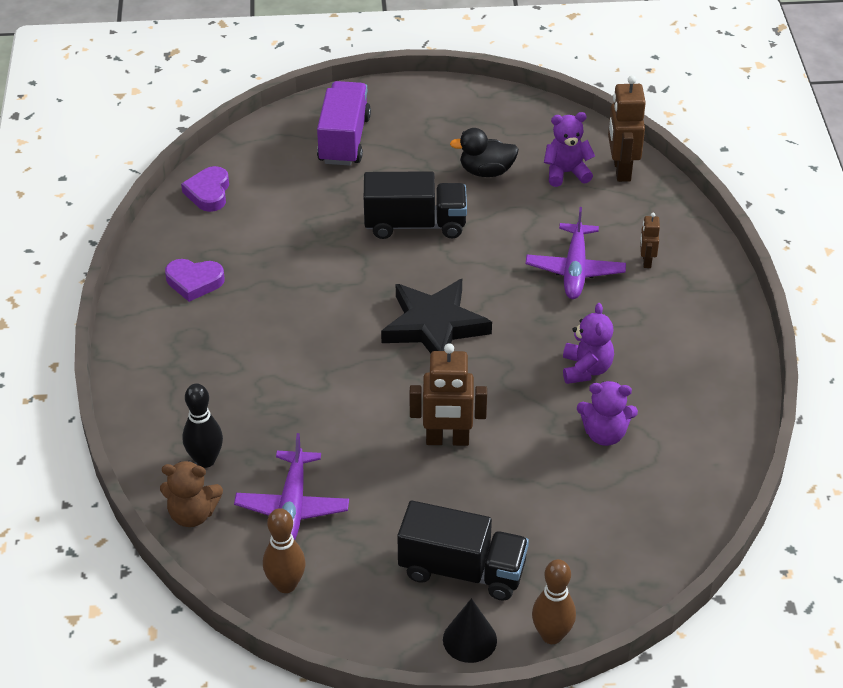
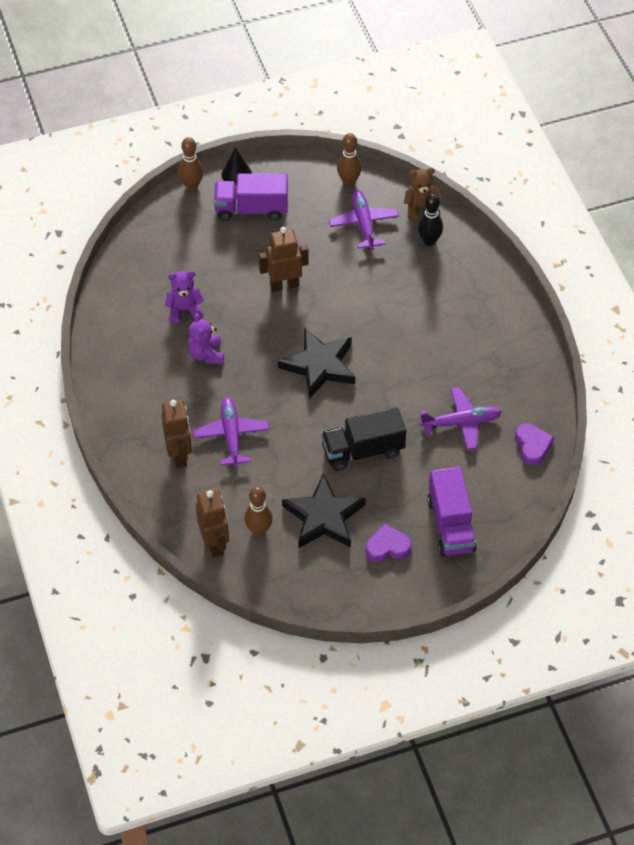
camera: 165 degrees right, 10 degrees up
(194, 282) = (502, 364): purple heart -> purple heart (387, 547)
(281, 230) = (461, 423): none -> purple plane
(462, 570) = (251, 209): black truck -> purple truck
(486, 171) = (324, 517): black duck -> black star
(566, 173) = (259, 530): purple teddy bear -> brown bowling pin
(646, 261) = (179, 455): brown robot -> brown robot, size x1.91

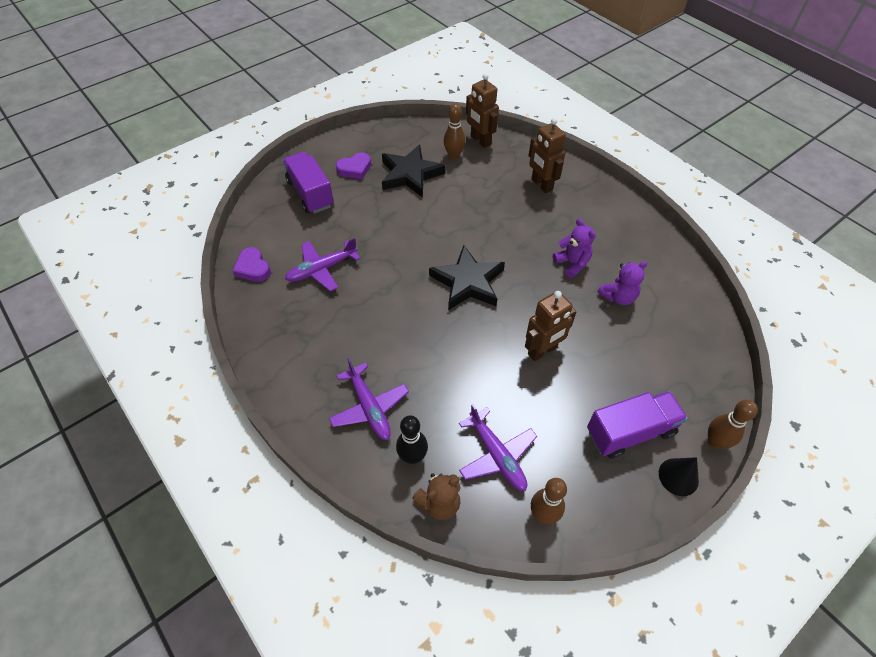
camera: 160 degrees right, 0 degrees up
(231, 435) = (510, 208): purple plane -> purple plane (369, 407)
(363, 450) = (399, 225): black truck -> none

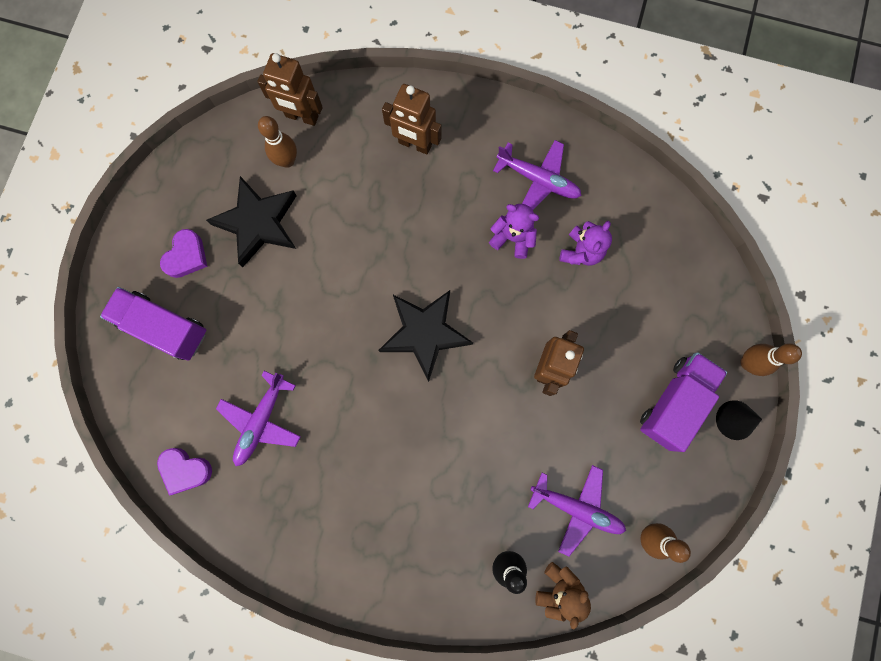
camera: 35 degrees left, 25 degrees up
(369, 407) = (431, 543): purple plane -> purple plane (538, 180)

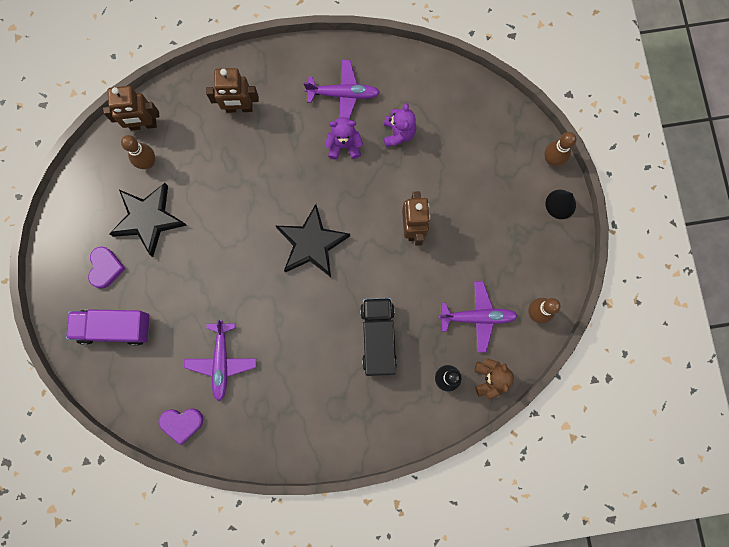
camera: 25 degrees left, 0 degrees up
(450, 478) = (378, 338): none -> black truck
(674, 402) = (513, 211): purple truck -> none

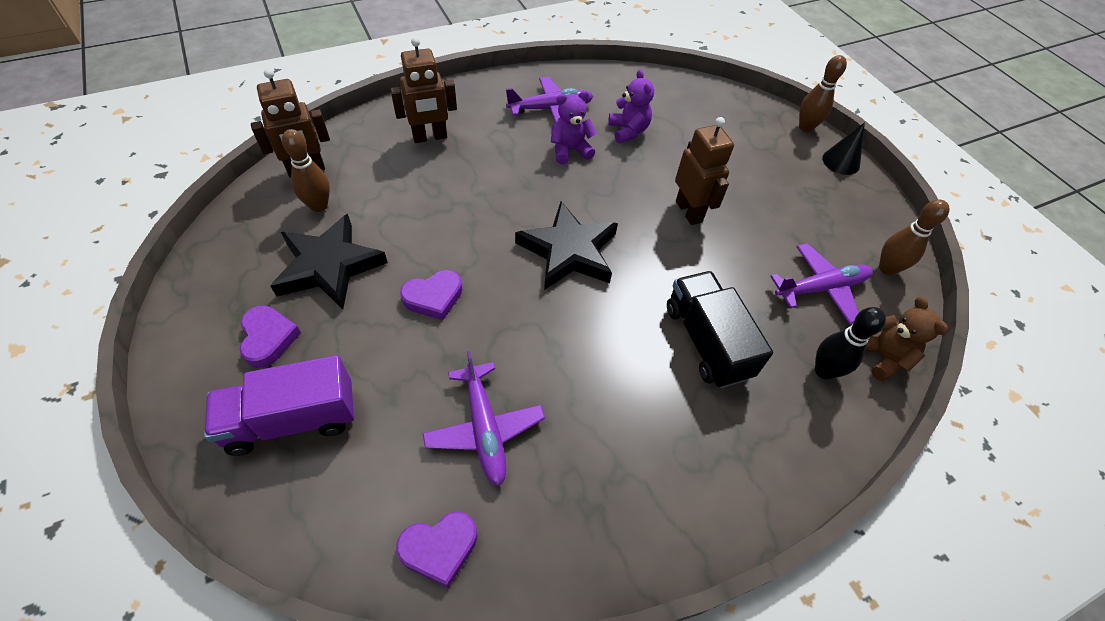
camera: 20 degrees left, 25 degrees down
(211, 261) = (433, 297): none -> purple heart

